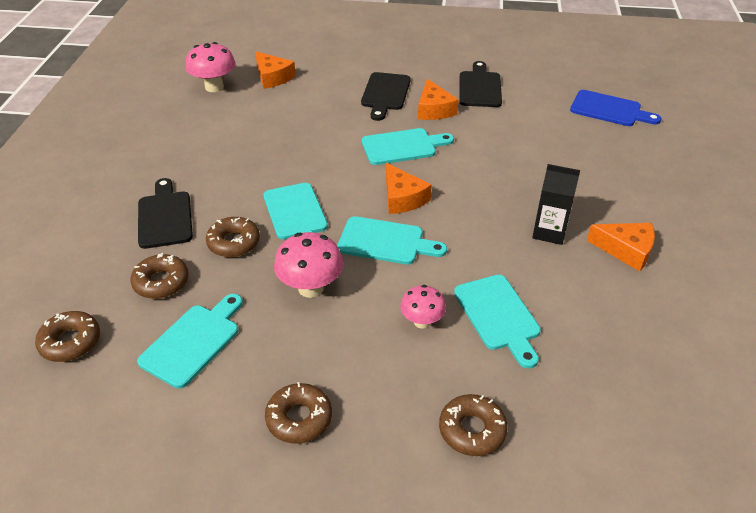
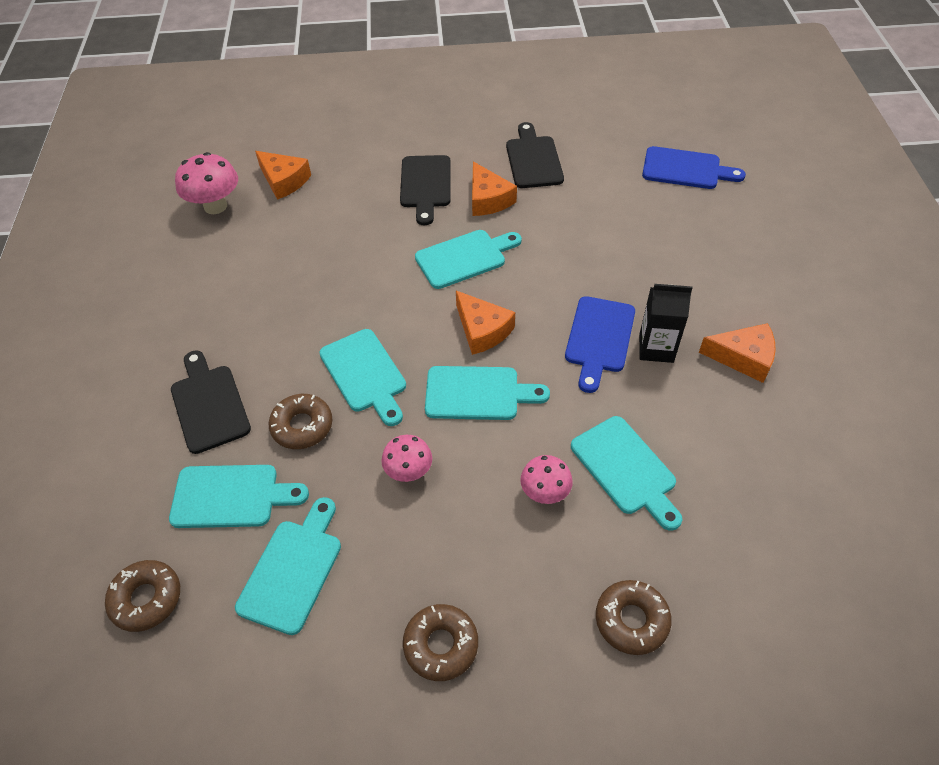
camera: 10 degrees left, 10 degrees up
(161, 282) = (231, 496): brown donut -> turquoise cutting board
(311, 288) = (409, 472): pink mushroom -> pink mushroom, size x0.64
(501, 218) = (599, 338): none -> blue cutting board

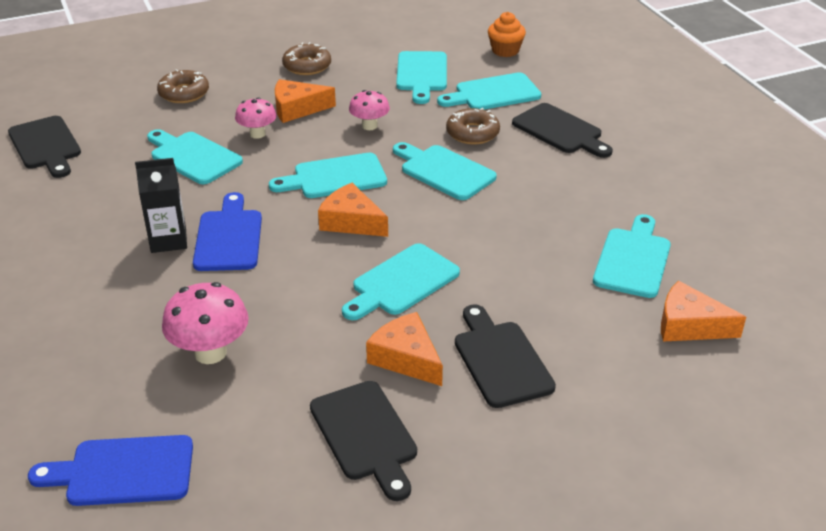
camera: 160 degrees right, 15 degrees down
(146, 599) = (505, 51): brown donut -> orange cupcake
(215, 206) = (737, 278): pink mushroom -> pink mushroom (210, 353)
(275, 237) = (633, 259): none -> turquoise cutting board
(743, 357) = (77, 249): orange cheese -> orange cheese (297, 109)
(811, 542) = (46, 145): none -> black cutting board

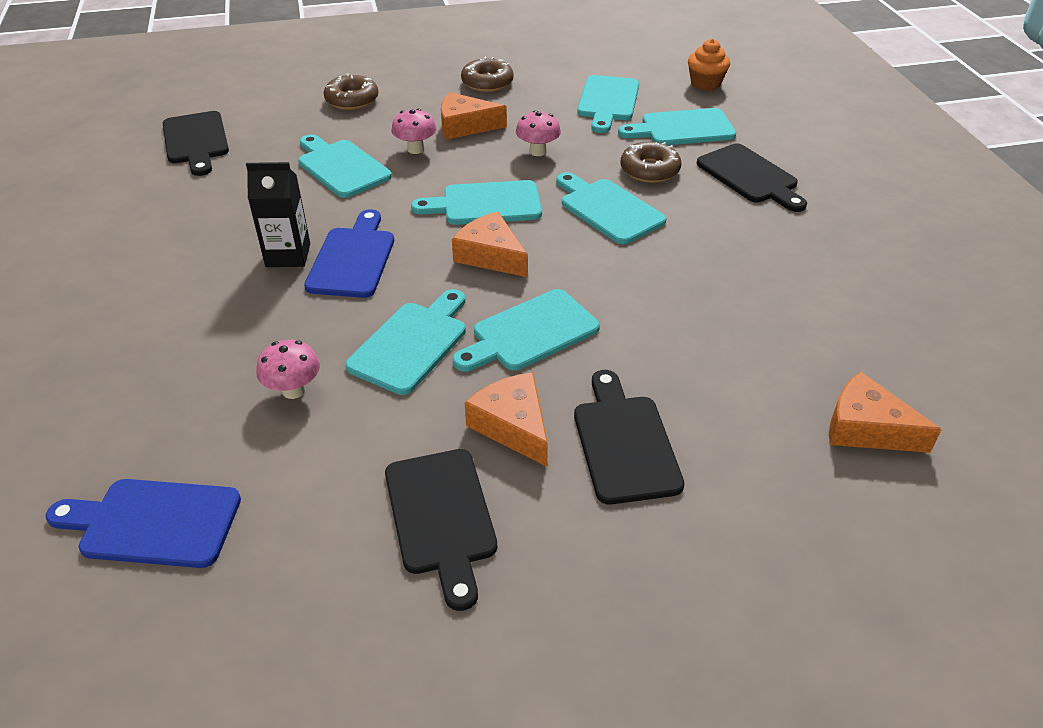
camera: 10 degrees right, 5 degrees up
(210, 353) = (293, 390): pink mushroom -> pink mushroom, size x0.64
(633, 259) = (809, 337): turquoise cutting board -> turquoise cutting board (411, 344)

